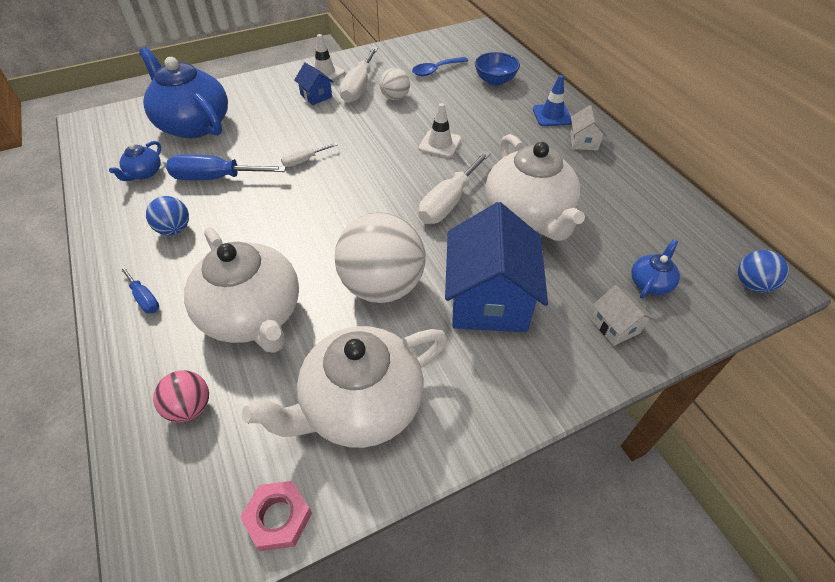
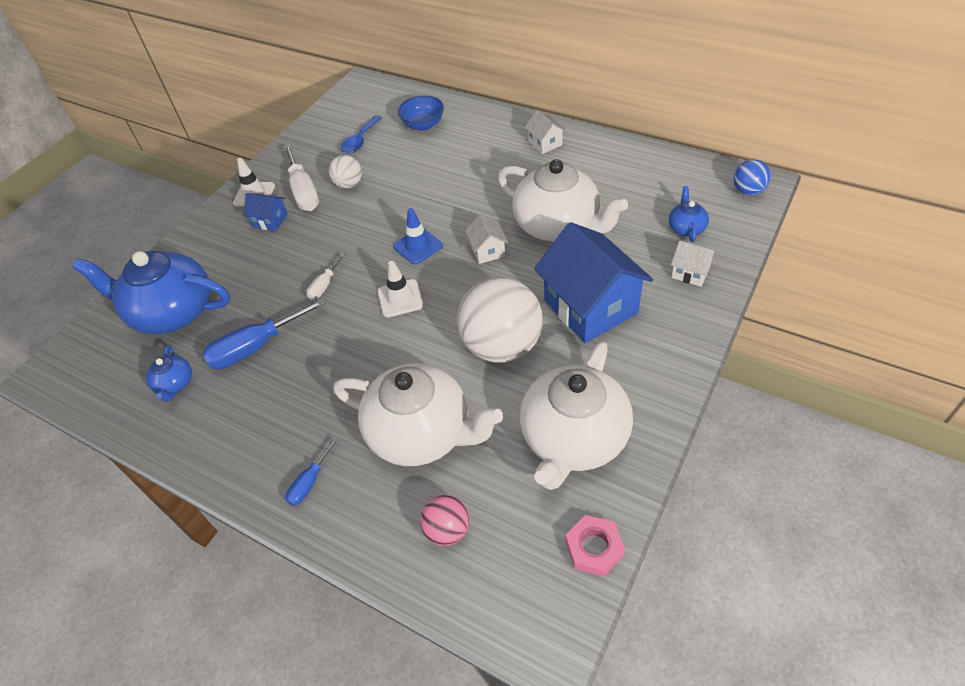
camera: 30 degrees left, 0 degrees up
(144, 298) = (309, 482): blue screwdriver -> blue screwdriver turned 105 degrees clockwise
(174, 229) = (268, 412): blue ball -> none
(440, 144) = (431, 205): white traffic cone -> white traffic cone (400, 298)
(448, 202) = (487, 251): white screwdriver -> white house
(552, 115) = (500, 133): blue traffic cone -> blue traffic cone (418, 246)

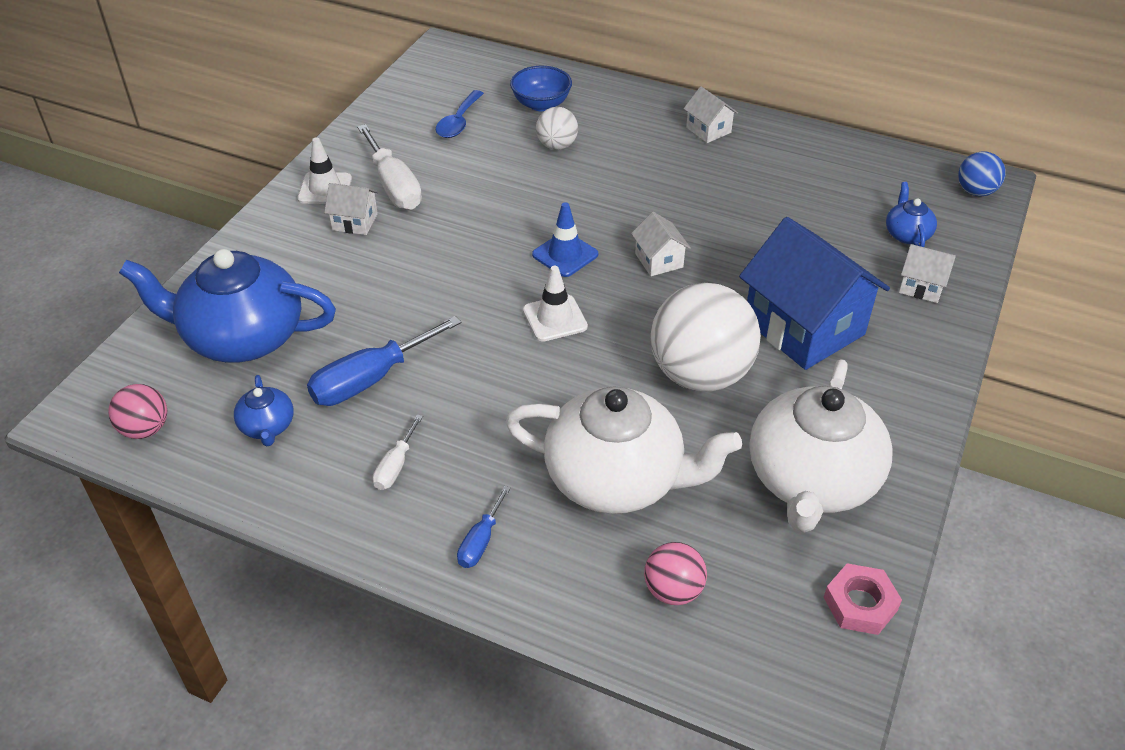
camera: 10 degrees left, 5 degrees down
(90, 384) = (145, 429): none -> pink ball
(270, 220) = (355, 222): blue house -> white house
(324, 285) = (448, 303): white screwdriver -> white screwdriver (395, 466)
(349, 184) = (454, 177): white ball -> white ball (557, 146)
(558, 226) = (744, 230): white teapot -> none

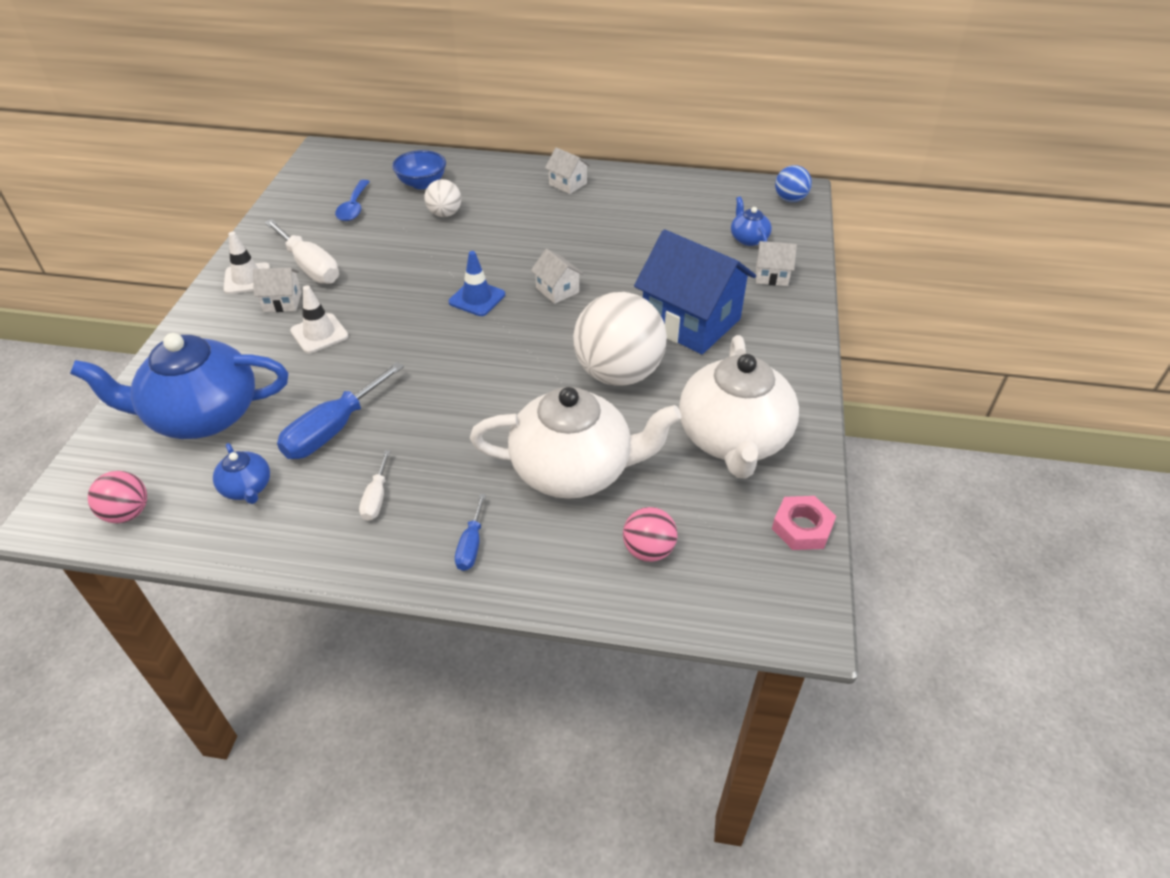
camera: 15 degrees left, 0 degrees up
(555, 318) = (483, 351): white traffic cone -> white traffic cone (319, 333)

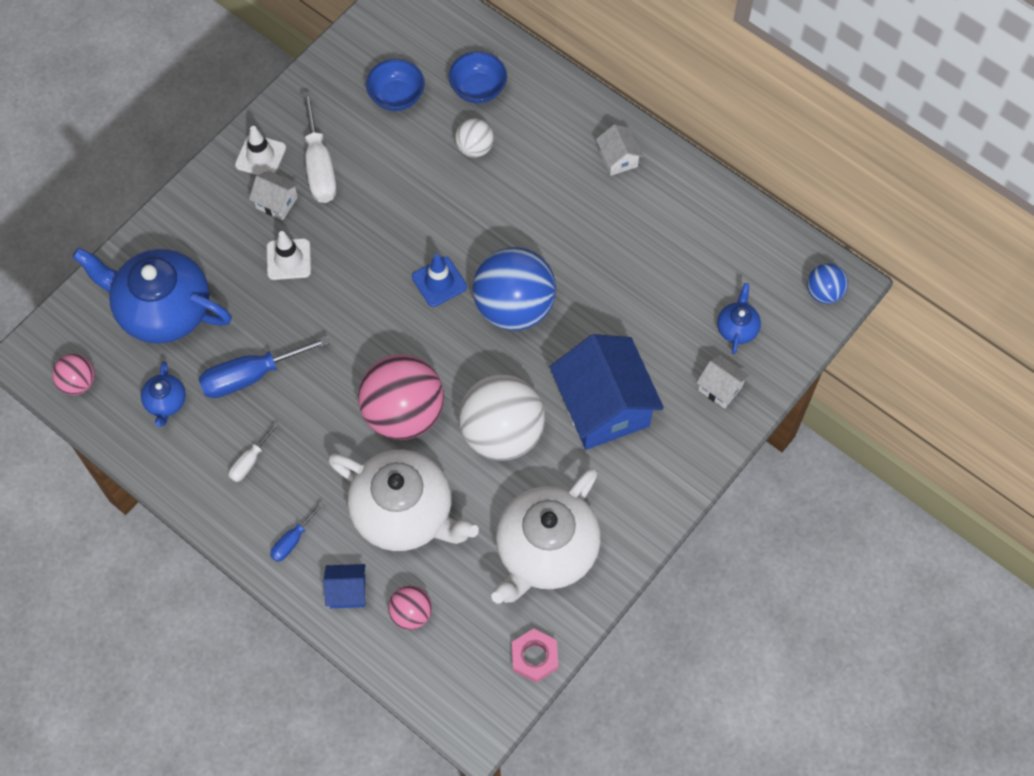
camera: 30 degrees right, 20 degrees up
(354, 207) = (396, 96): blue spoon -> blue bowl
(513, 396) = (403, 413): none -> pink ball
(557, 290) = (514, 307): white house -> blue ball
(565, 563) = (347, 591): none -> blue house

